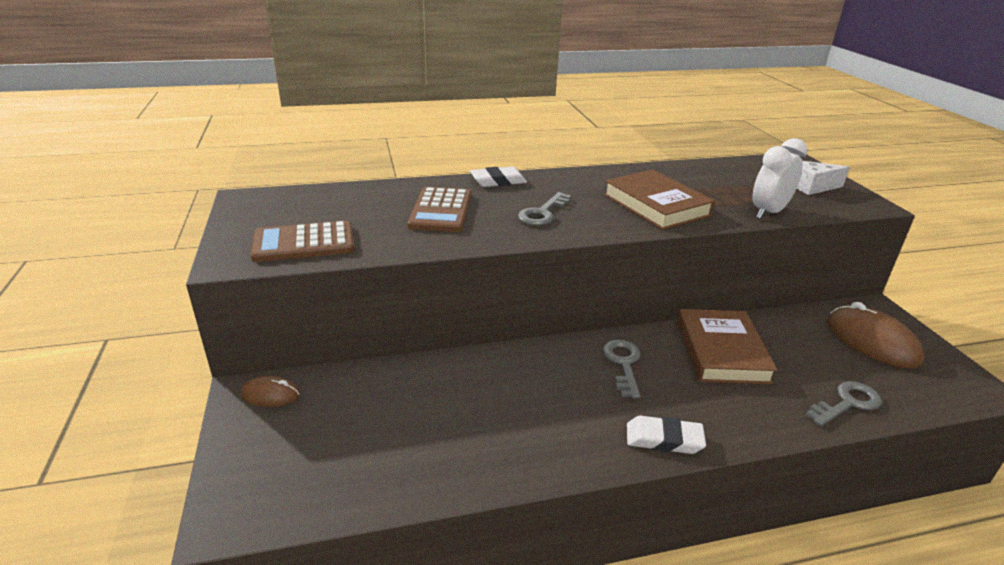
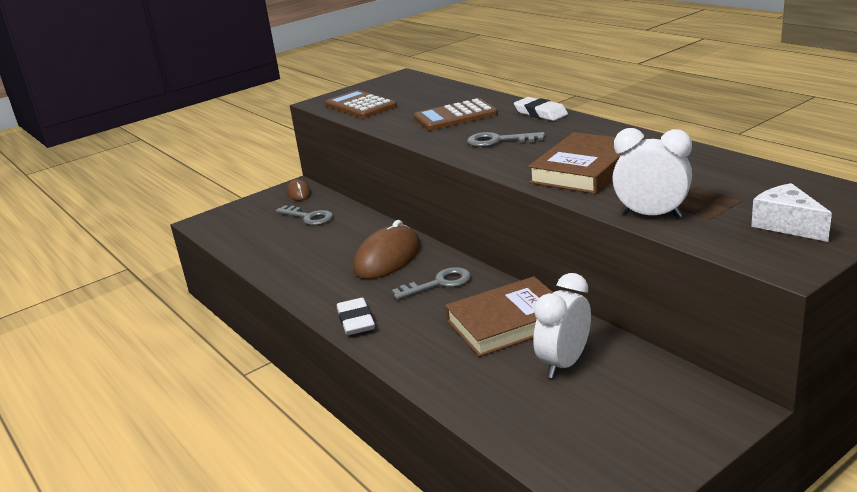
camera: 70 degrees right, 5 degrees down
(799, 348) = (564, 364): none -> white clock
(847, 403) = (487, 402): grey key -> grey key (309, 217)
(871, 342) = (636, 410): brown mouse -> brown mouse (387, 258)

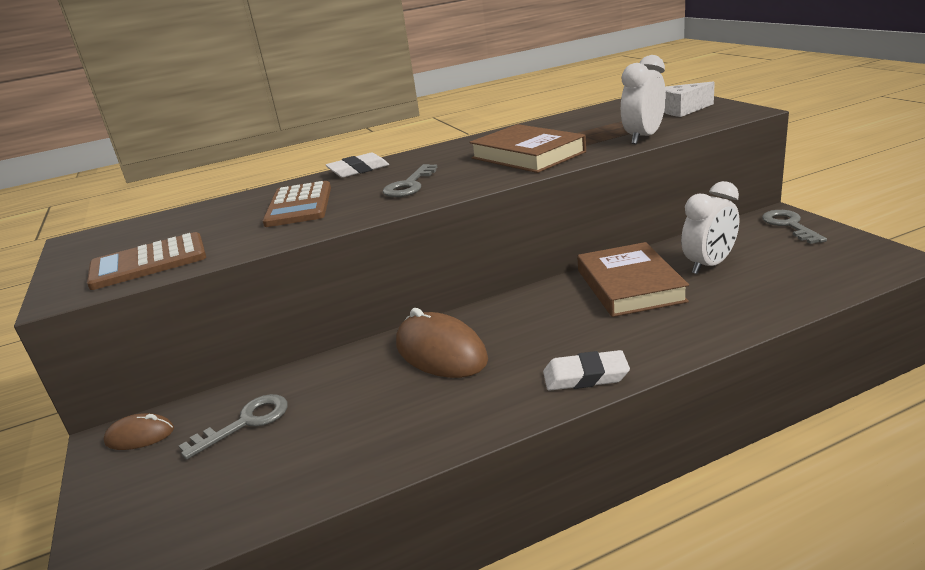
camera: 75 degrees left, 0 degrees up
(439, 283) = (529, 319): grey key -> grey key (789, 225)
(564, 364) = (709, 265): white clock -> white clock turned 90 degrees counterclockwise

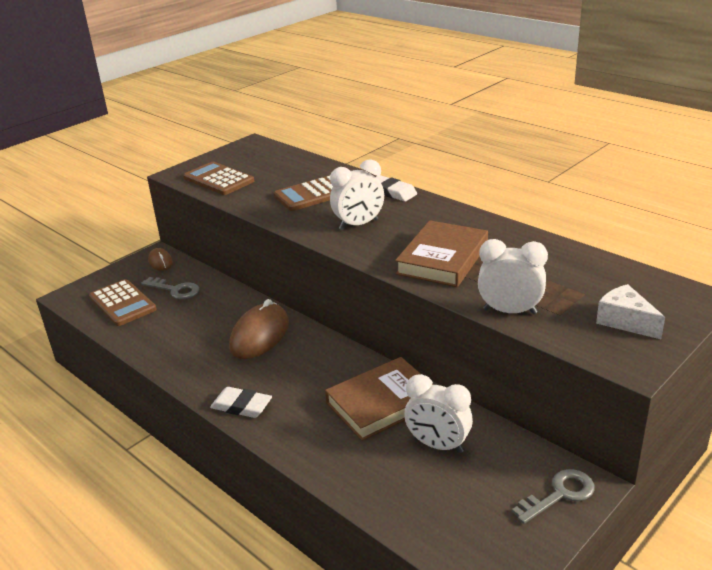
camera: 65 degrees right, 5 degrees up
(216, 487) = (122, 303): none -> brown calculator
(409, 185) = (358, 224): grey key -> white clock
(585, 376) = (241, 406): white eraser -> white eraser turned 45 degrees counterclockwise

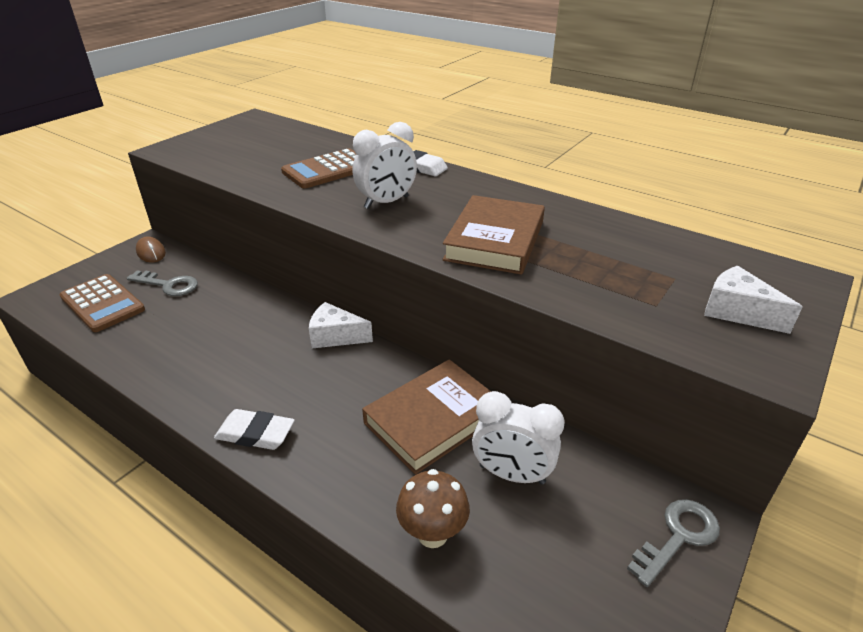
camera: 10 degrees left, 5 degrees up
(219, 179) = (215, 155): brown calculator -> none
(259, 335) = (273, 337): brown mouse -> none
(310, 336) = (335, 336): none -> white cheese
(368, 480) = (432, 534): none -> brown mushroom
(510, 311) = (595, 303): white clock -> none

